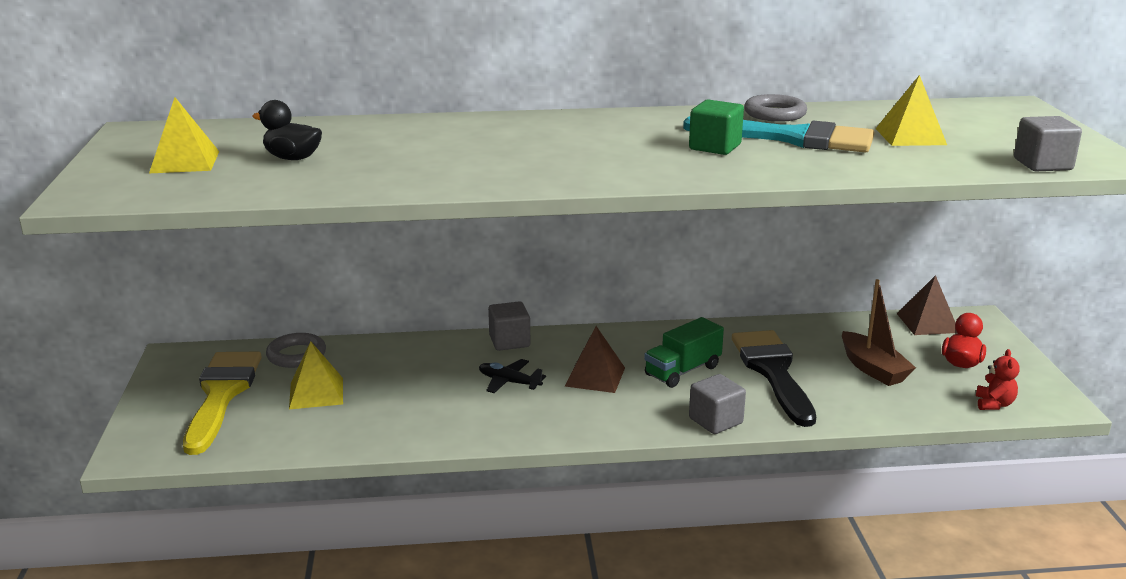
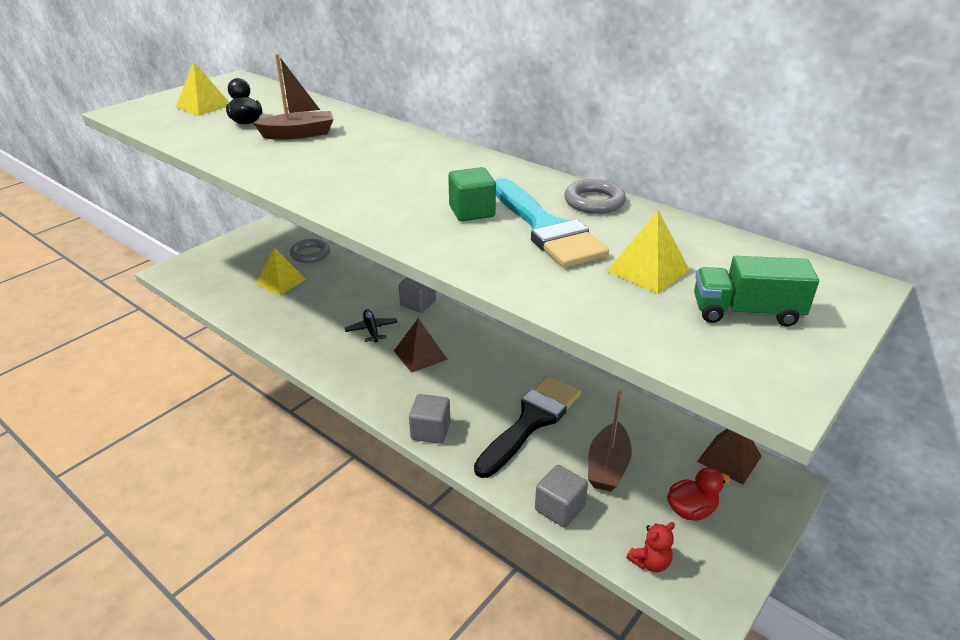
camera: 45 degrees right, 10 degrees up
(221, 395) = (246, 260): yellow brush -> none
(389, 149) = (299, 134): none -> brown boat
(682, 371) = (476, 383): green truck -> green truck (746, 312)
(1042, 164) = (693, 358): grey cube -> grey cube (559, 508)

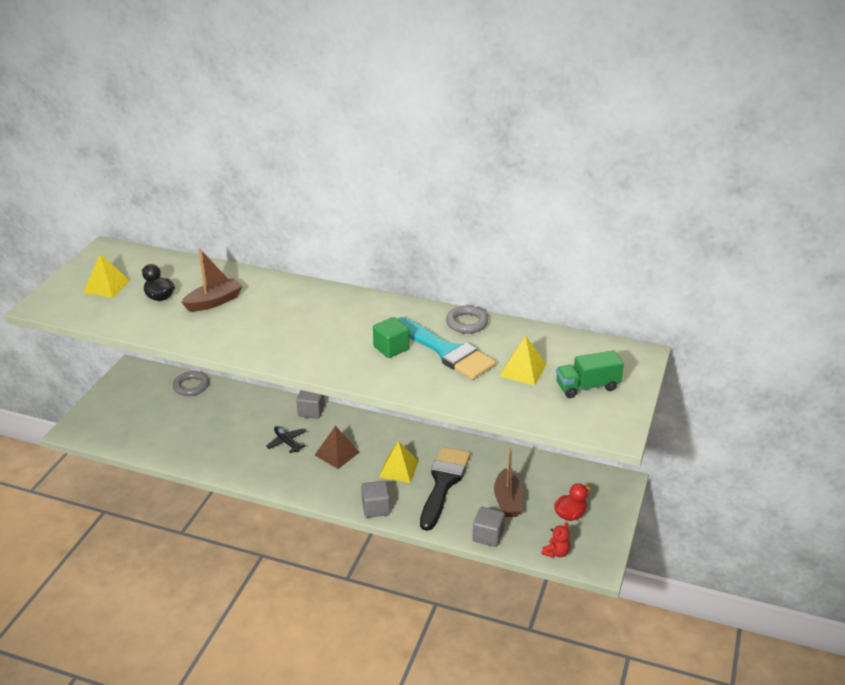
camera: 20 degrees left, 0 degrees up
(281, 281) = (182, 418): yellow pyramid -> yellow pyramid (398, 469)
(729, 459) = (583, 475): brown pyramid -> none

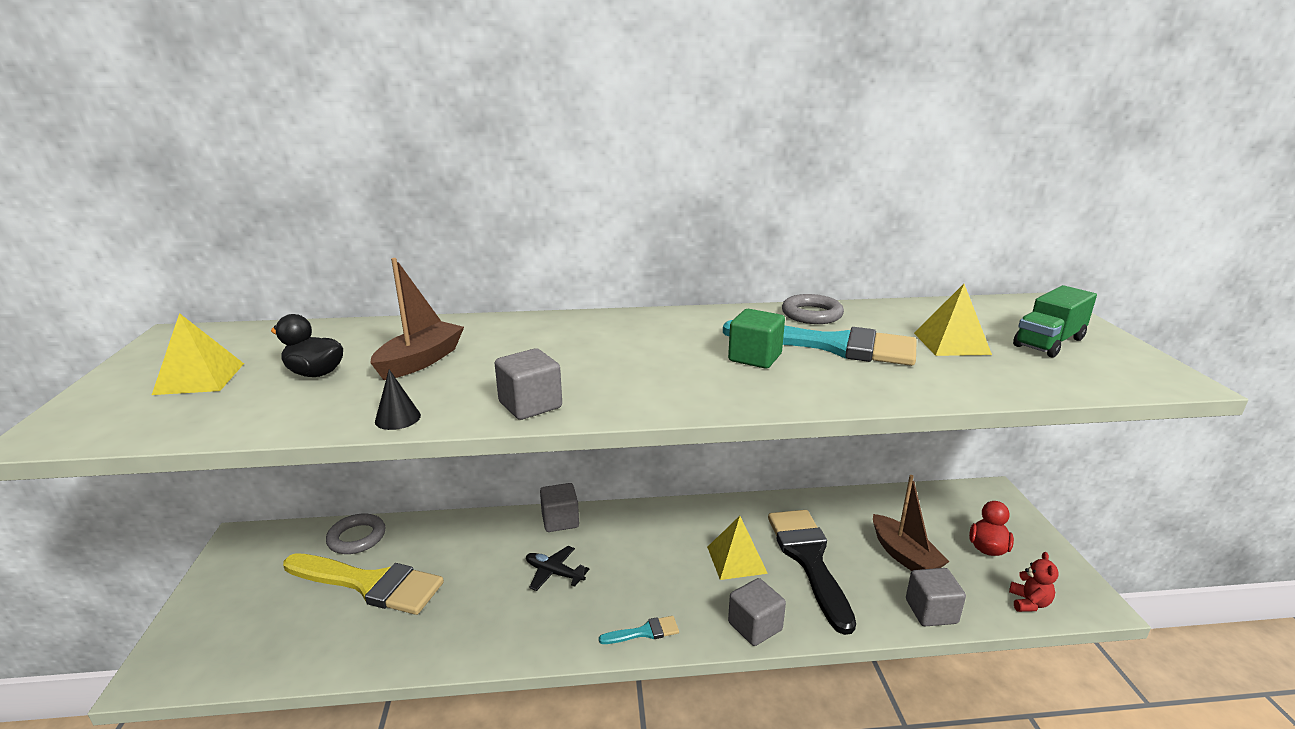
camera: 25 degrees left, 10 degrees down
(181, 338) = (397, 418): none -> black cone
(186, 417) = (370, 584): none -> yellow brush
(246, 348) = (530, 405): none -> grey cube
(313, 490) = (644, 632): none -> turquoise brush
(337, 453) = (637, 566): brown pyramid -> none

